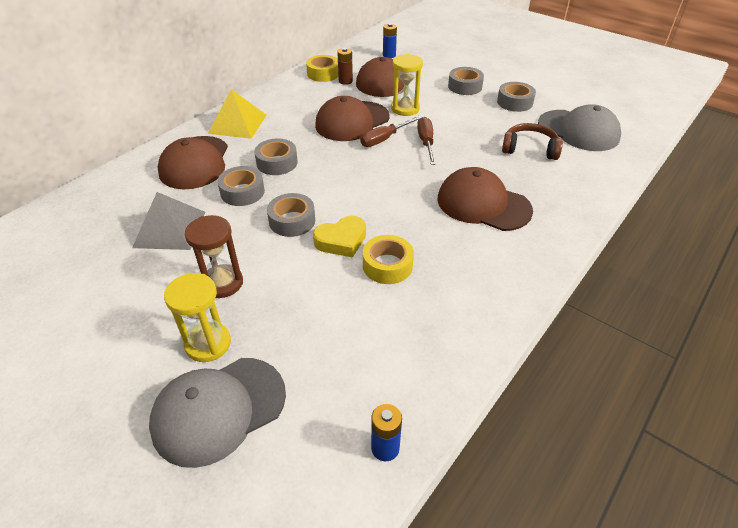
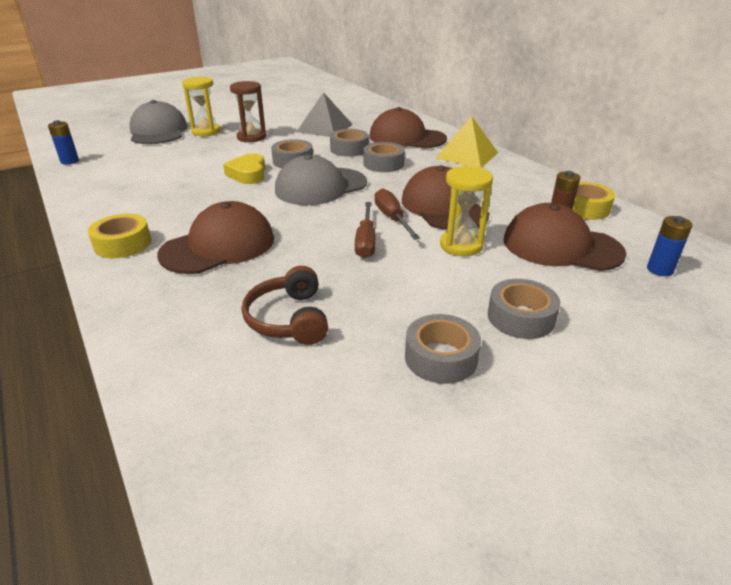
camera: 110 degrees right, 10 degrees down
(387, 265) = (198, 185): yellow tape -> yellow tape (123, 244)
(426, 143) = (366, 241): brown screwdriver -> brown screwdriver turned 75 degrees clockwise
(529, 149) = (289, 319): brown headphones -> brown headphones turned 135 degrees clockwise
(578, 131) = (298, 401): grey cap -> grey cap (320, 187)

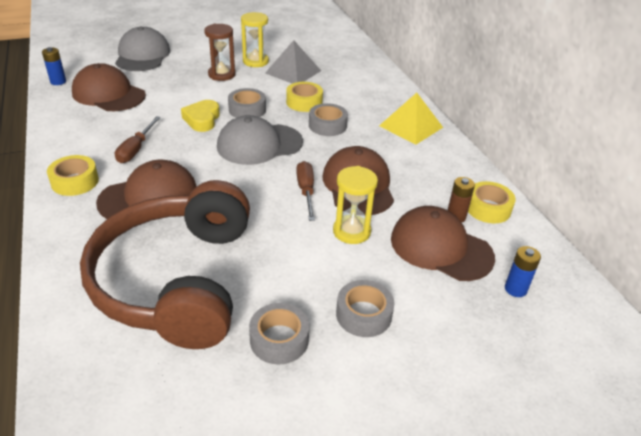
camera: 10 degrees right, 5 degrees up
(206, 132) = (184, 62): yellow hourglass -> yellow hourglass (255, 61)
(289, 319) = (177, 280): brown headphones -> brown headphones, size x2.34
(349, 149) = (304, 102): grey tape -> yellow tape
(366, 241) = (272, 213): brown screwdriver -> brown screwdriver (136, 149)
(407, 138) = (364, 95): brown cap -> brown cap (108, 94)

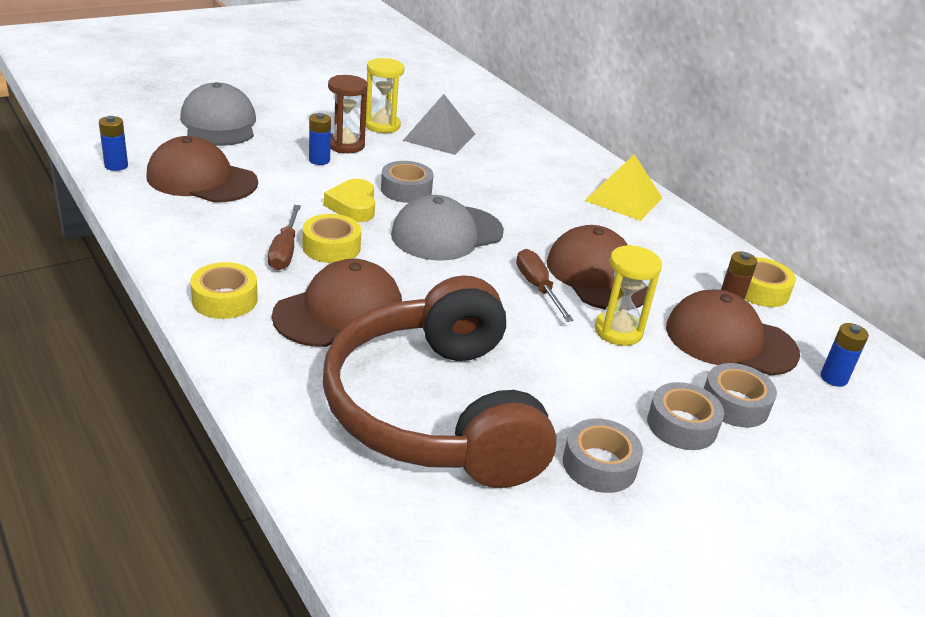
camera: 15 degrees left, 5 degrees down
(197, 85) = (319, 160): none -> blue battery
(304, 102) = (475, 176): yellow tape -> yellow tape (331, 247)
(327, 125) = (521, 204): grey tape -> grey tape (735, 404)

